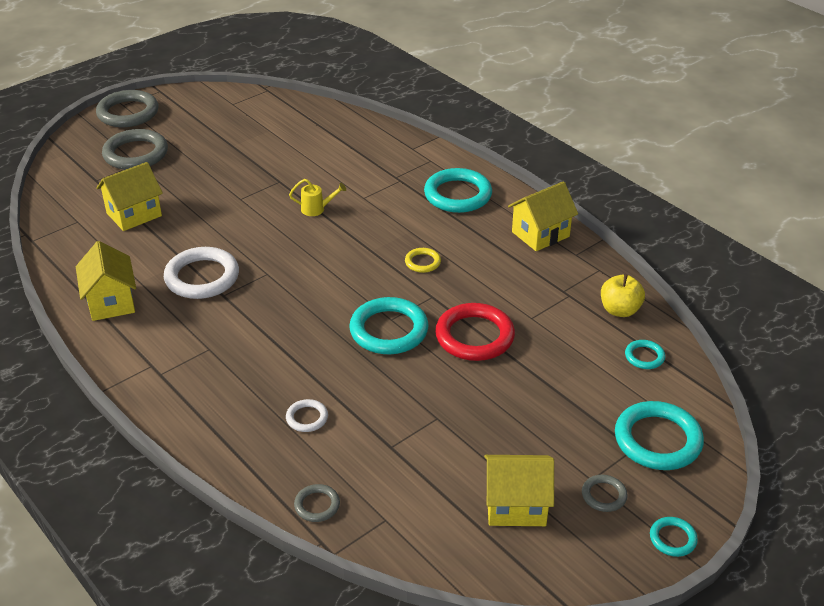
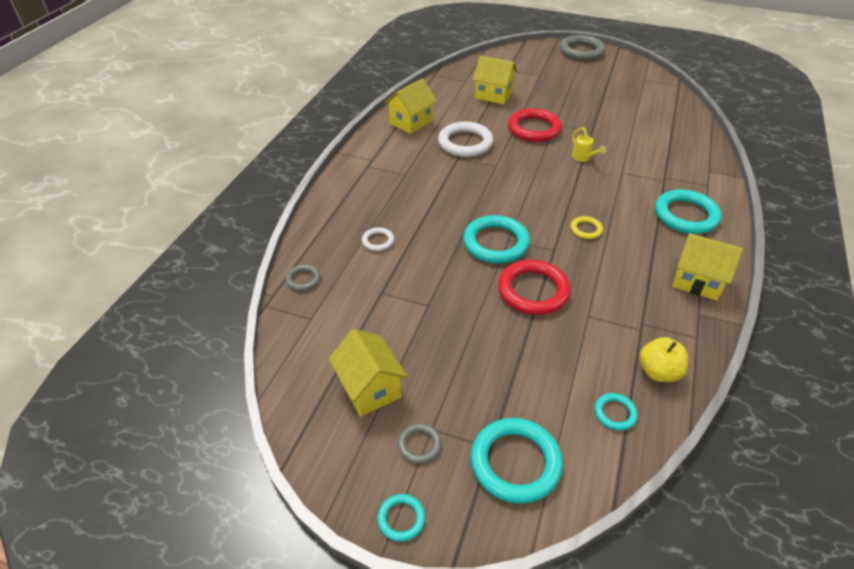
camera: 60 degrees right, 5 degrees up
(135, 154) = (547, 70): grey ring -> none
(232, 217) = (534, 129): none -> red ring

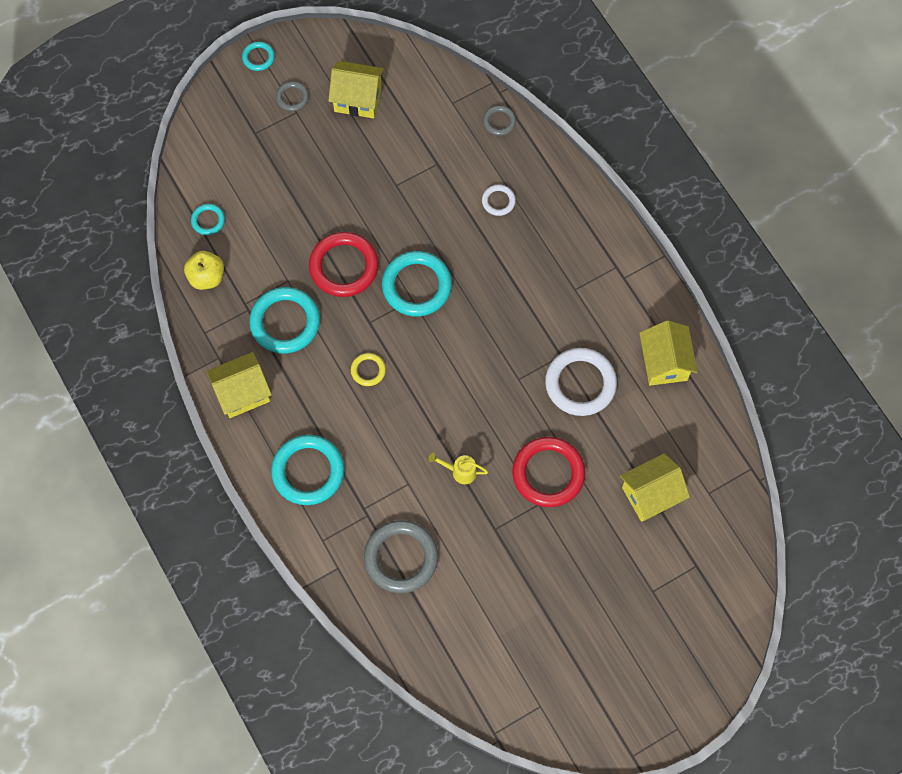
camera: 130 degrees right, 25 degrees up
(515, 463) = (233, 137): turquoise ring -> turquoise ring (285, 322)
(581, 51) = (670, 706): grey ring -> grey ring (401, 558)

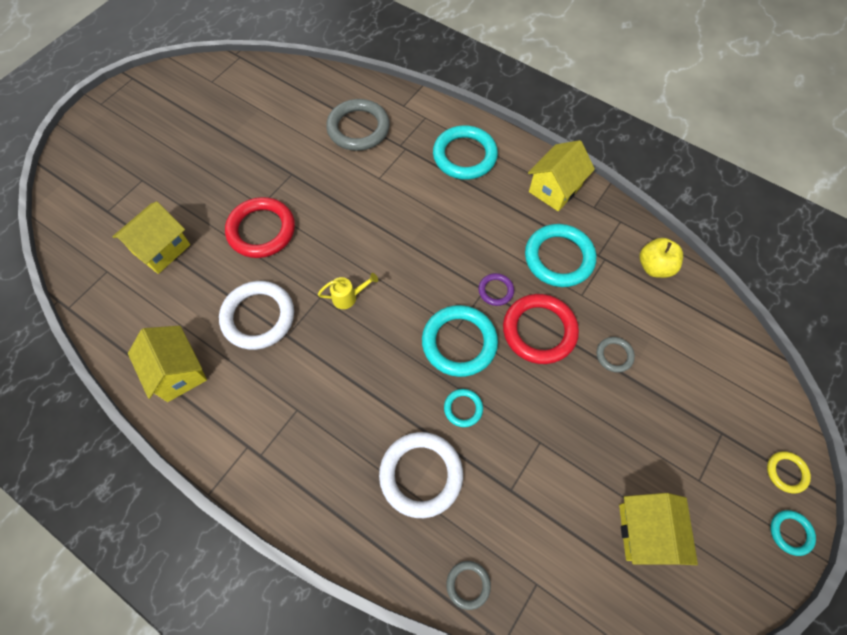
camera: 155 degrees right, 5 degrees down
(208, 220) = (694, 318): turquoise ring -> turquoise ring (463, 408)
(292, 97) = (716, 497): grey ring -> grey ring (614, 355)
(358, 99) = (645, 532): yellow house -> yellow house turned 75 degrees counterclockwise
(360, 317) = (495, 290): none -> purple ring
(368, 370) = (461, 248): yellow ring -> yellow ring (786, 472)
(460, 471) = (339, 203): yellow watering can -> yellow watering can (348, 297)
(498, 201) = (421, 475): white ring -> white ring, size x2.03

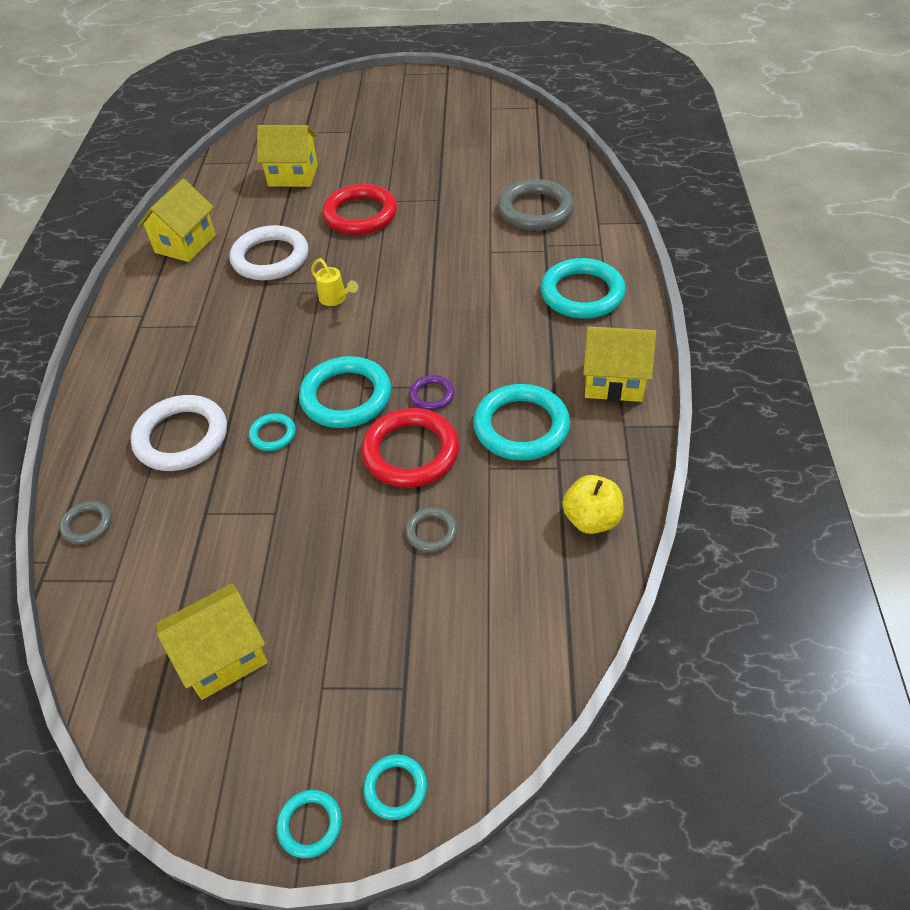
camera: 60 degrees right, 15 degrees down
(786, 472) = (395, 788): yellow ring -> turquoise ring

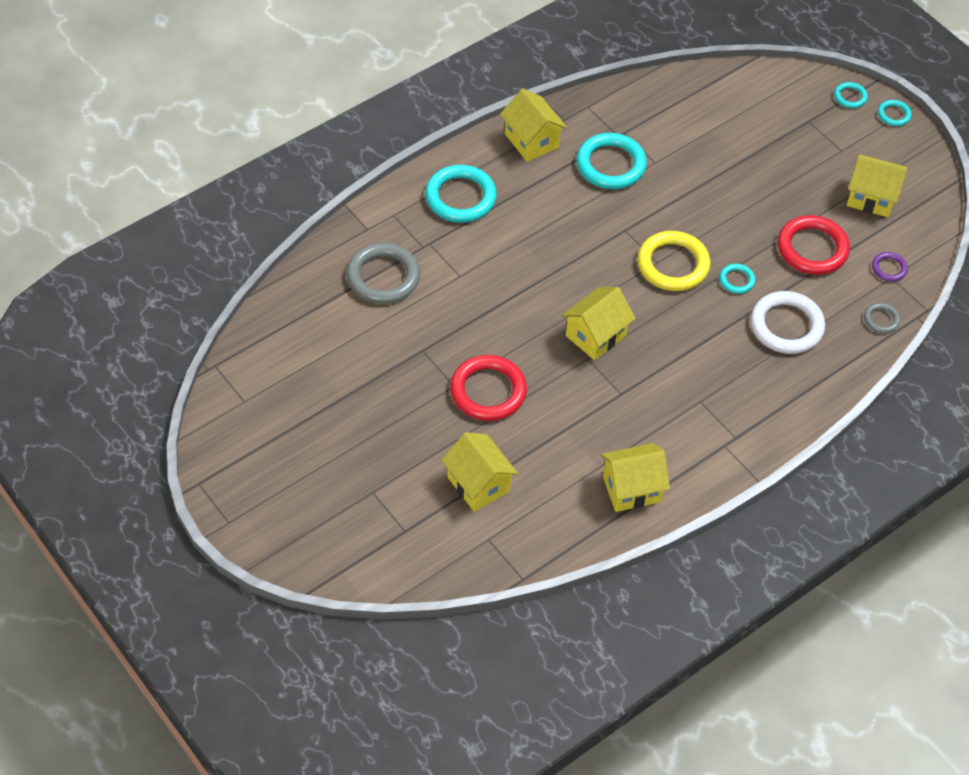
camera: 135 degrees left, 5 degrees up
(270, 258) = (592, 413): white ring -> none
(335, 299) = (595, 335): yellow watering can -> yellow house
(346, 397) = (673, 264): turquoise ring -> yellow ring
(411, 452) = (680, 204): red ring -> red ring (812, 248)
(431, 532) = (721, 162): grey ring -> none
(432, 395) = (629, 222): purple ring -> purple ring (889, 268)
(591, 519) = (645, 102): yellow apple -> none

